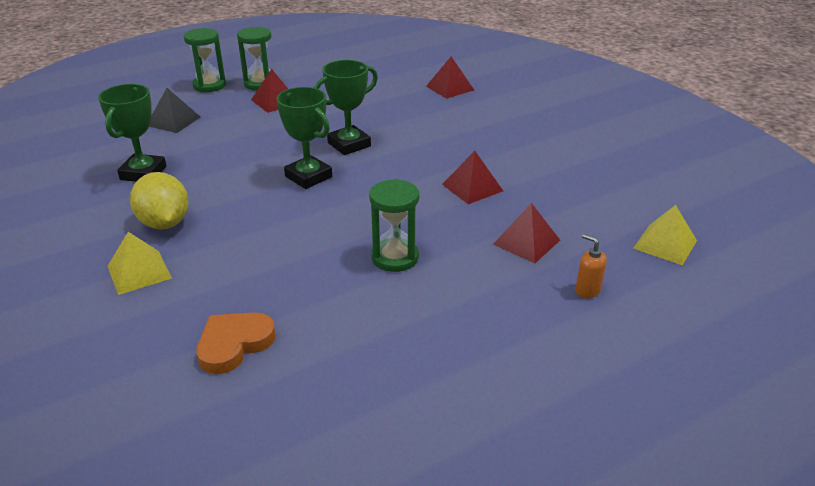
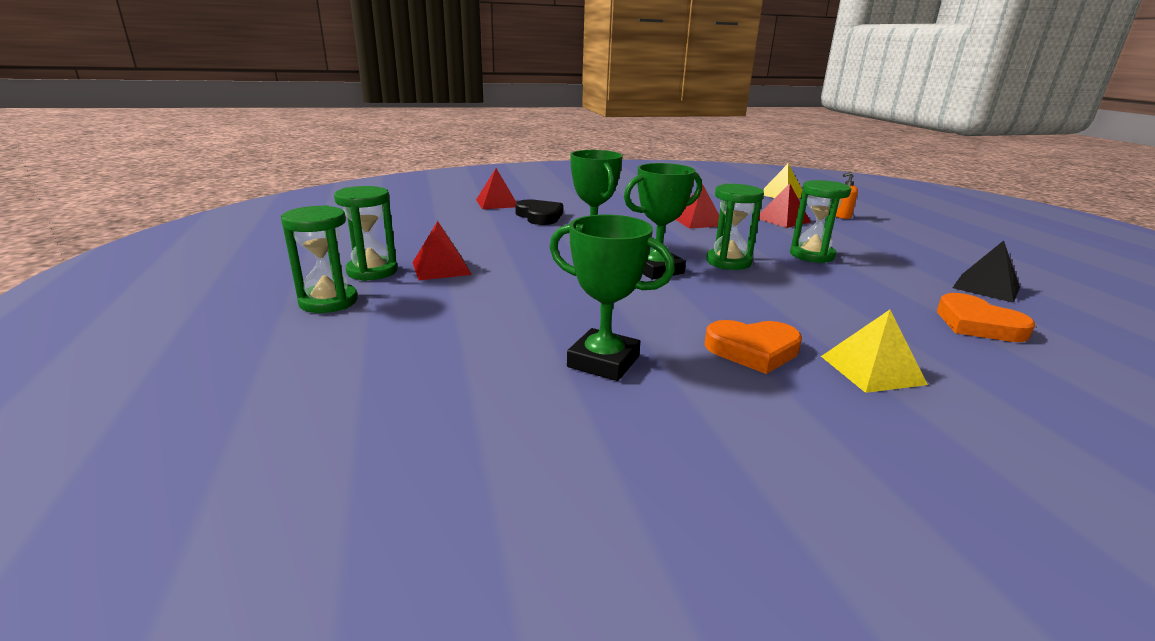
camera: 75 degrees left, 10 degrees down
(164, 223) = (753, 350): yellow lemon -> orange heart
(173, 121) = (435, 333): black pyramid -> black pyramid (986, 287)
(346, 209) = (728, 262): none -> green hourglass
(423, 111) = (539, 216): none -> black heart

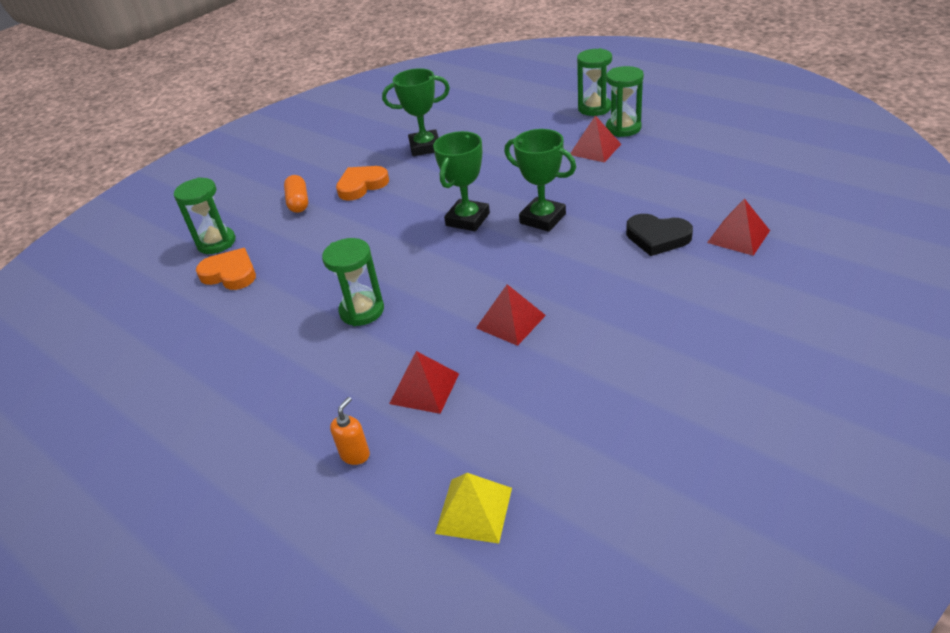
camera: 150 degrees right, 15 degrees up
(728, 262) = (425, 258): green hourglass -> green hourglass (216, 243)
(872, 370) = (298, 202): yellow pyramid -> orange capsule
(986, 287) = (206, 335): black pyramid -> none

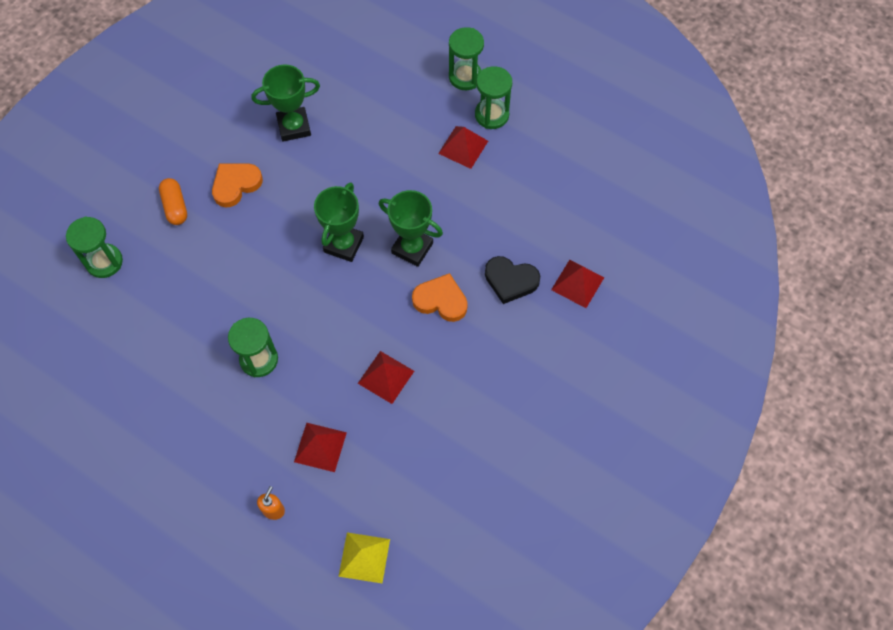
camera: 10 degrees left, 25 degrees up
(230, 274) = (128, 306): orange heart -> orange heart (441, 300)

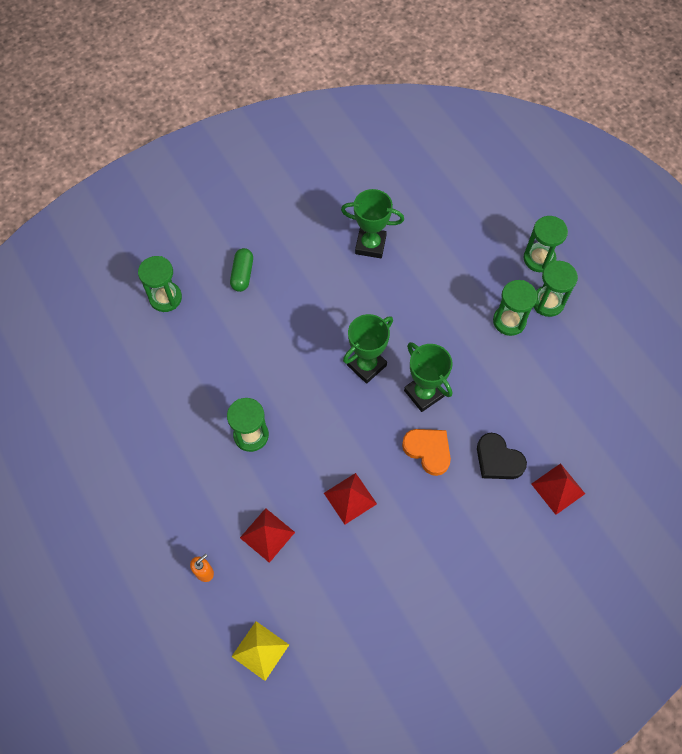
camera: 25 degrees right, 0 degrees up
(175, 206) = (242, 274): orange capsule -> green capsule
(236, 185) = (299, 276): orange heart -> none
(463, 147) = (509, 321): red pyramid -> green hourglass

